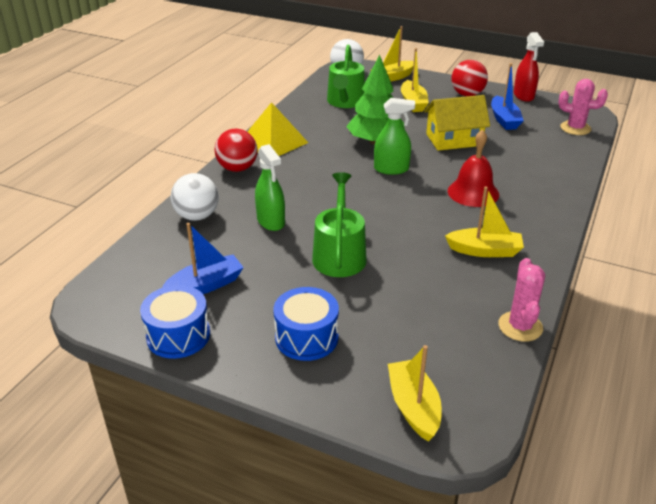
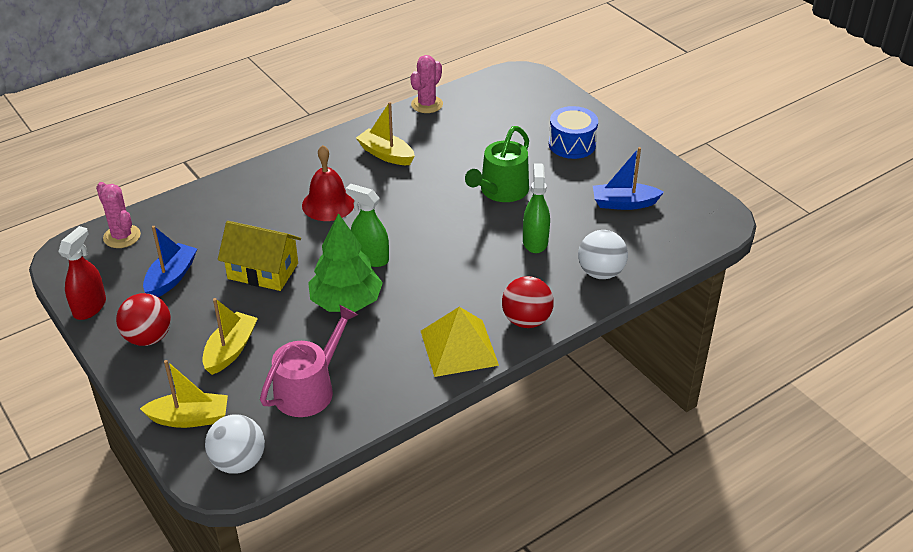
camera: 150 degrees left, 5 degrees up
(178, 335) = (661, 175): blue drum -> none
(345, 102) = (309, 389): green watering can -> pink watering can
(413, 407) = (536, 92): yellow boat -> none

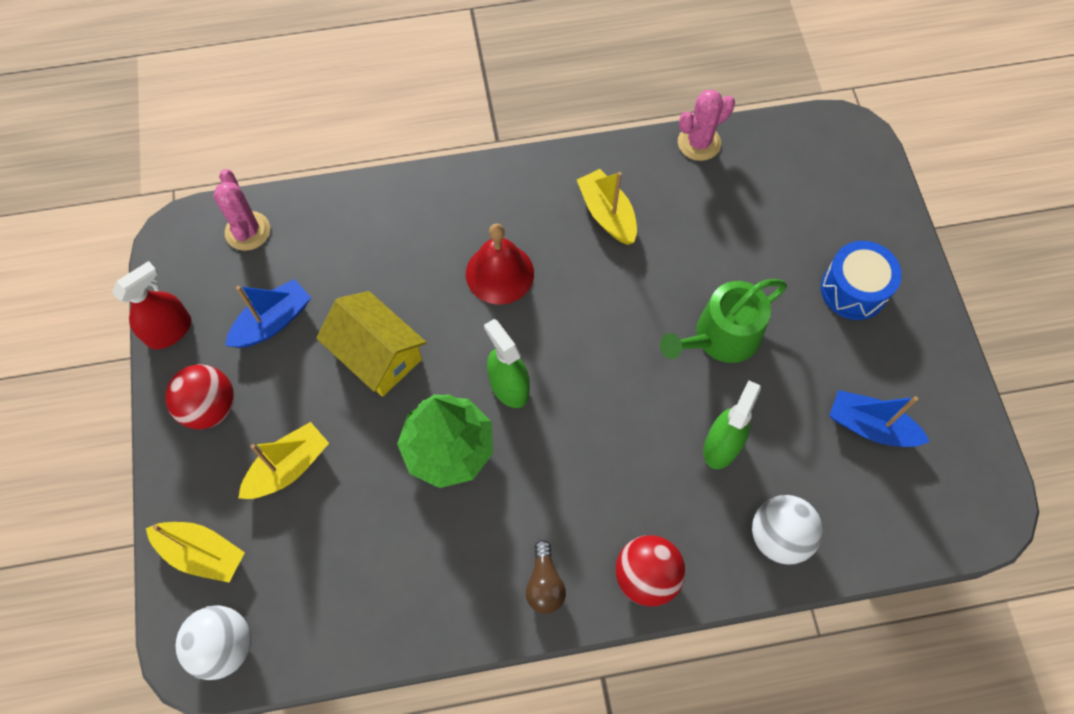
camera: 25 degrees right, 25 degrees up
(309, 389) = (346, 570): pink watering can -> none
(459, 347) = (544, 584): yellow pyramid -> brown light bulb

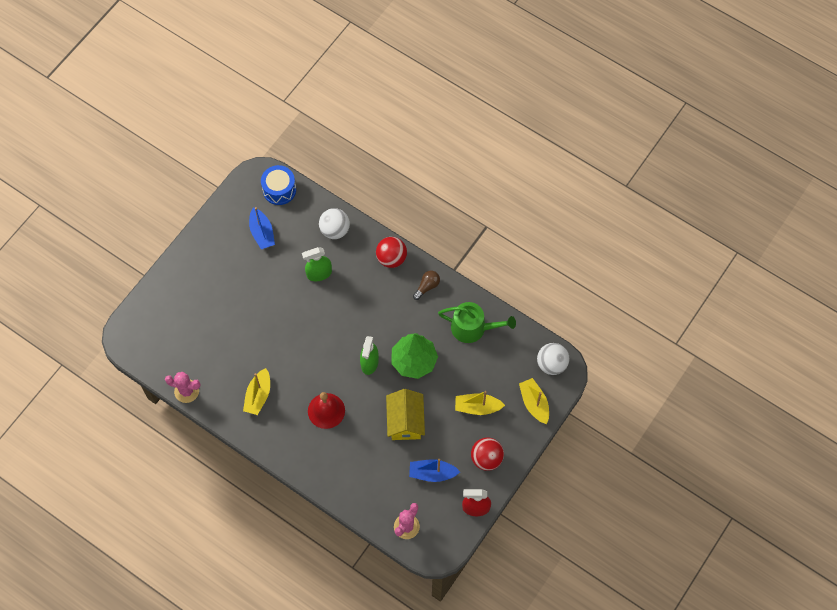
camera: 135 degrees left, 0 degrees up
(721, 337) = (274, 309): green watering can -> green watering can (473, 328)
(853, 290) = (206, 280): blue drum -> blue drum (279, 190)

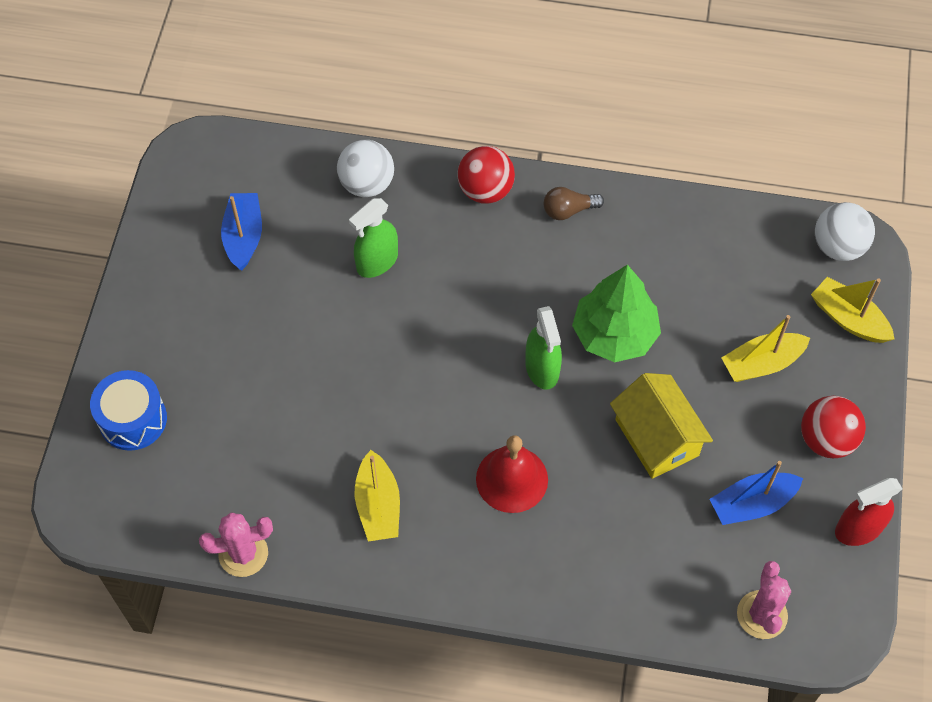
camera: 25 degrees left, 5 degrees down
(262, 233) = (244, 236): blue boat -> blue boat turned 135 degrees counterclockwise
(279, 190) = (239, 158): blue drum -> blue drum (133, 419)
(427, 286) = (568, 210): brown light bulb -> brown light bulb turned 120 degrees counterclockwise
(473, 328) = (680, 243): green watering can -> none

